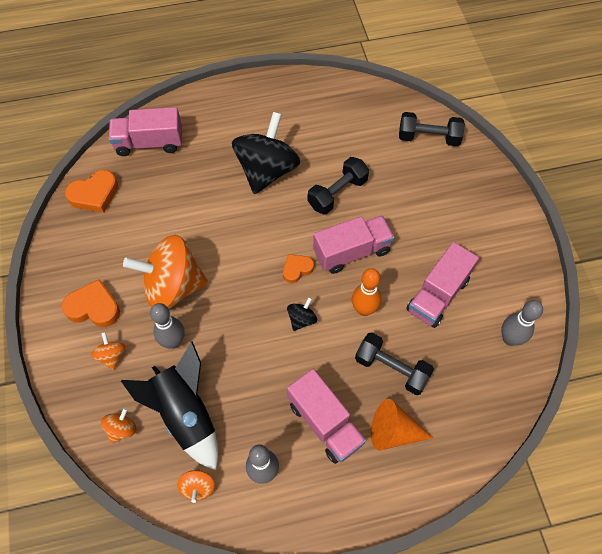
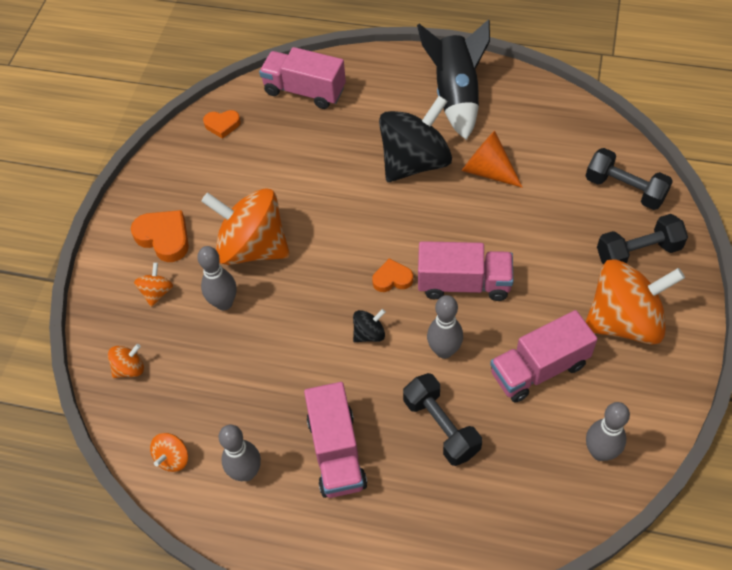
camera: 30 degrees right, 5 degrees down
(94, 194) = (222, 125): orange heart -> orange heart, size x0.62
(186, 414) = (199, 380): black rocket -> black rocket (456, 95)
(337, 193) = (481, 214): black dumbbell -> black dumbbell (638, 252)
(364, 309) = (444, 351): orange bowling pin -> grey bowling pin
(393, 432) = (406, 494): orange cone -> orange cone (487, 170)
(477, 235) = (624, 321): none -> orange spinning top

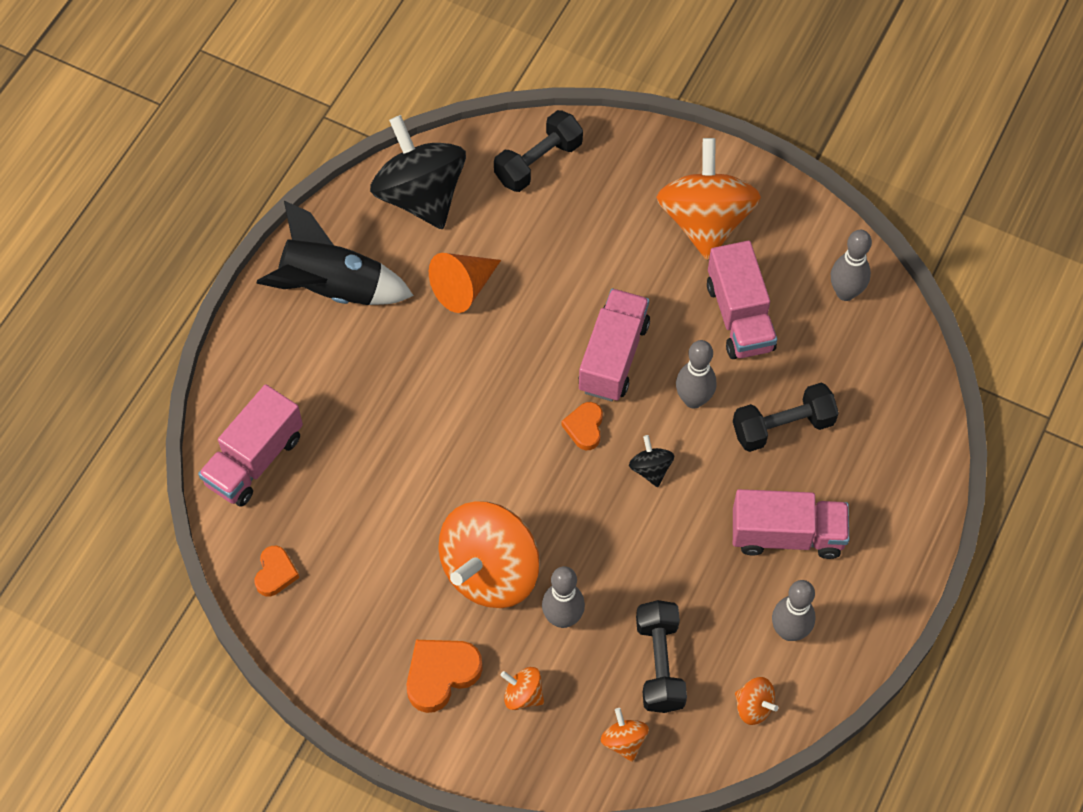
camera: 80 degrees left, 5 degrees up
(415, 162) = (422, 361): black spinning top -> black spinning top (421, 195)
(638, 252) = (625, 179): black dumbbell -> black dumbbell (659, 664)

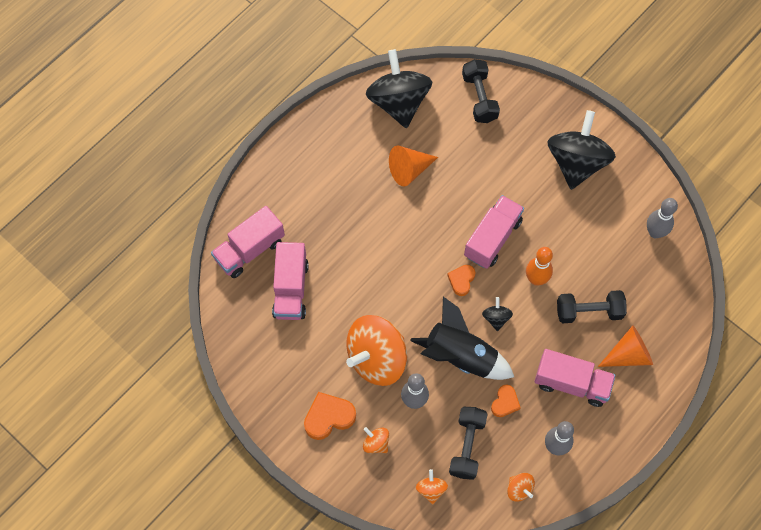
camera: 15 degrees right, 5 degrees up
(275, 573) = (244, 326): orange heart -> orange heart (505, 402)
(333, 288) = (327, 150): black rocket -> black rocket (460, 356)
(538, 162) = (479, 98): black dumbbell -> black dumbbell turned 75 degrees counterclockwise
(693, 399) = (536, 279): grey bowling pin -> orange bowling pin
(705, 221) = (576, 162): orange spinning top -> black spinning top
(739, 316) = (581, 231): pink truck -> pink truck (290, 289)
(857, 473) = (628, 354): none -> orange cone

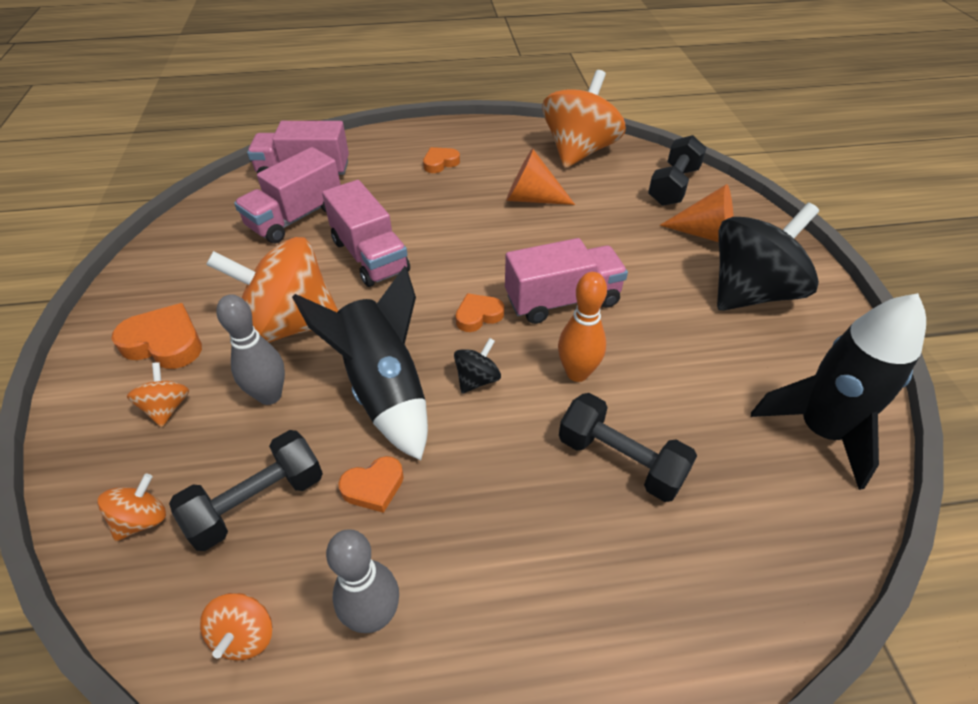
camera: 40 degrees right, 20 degrees down
(324, 177) = (440, 163): none -> orange heart
(398, 102) = (579, 151): black spinning top -> orange spinning top
(571, 383) = (498, 538): pink truck -> pink truck (370, 256)
(628, 354) = (636, 569): orange cone -> orange cone (706, 234)
(655, 232) = (820, 430): grey bowling pin -> black rocket

